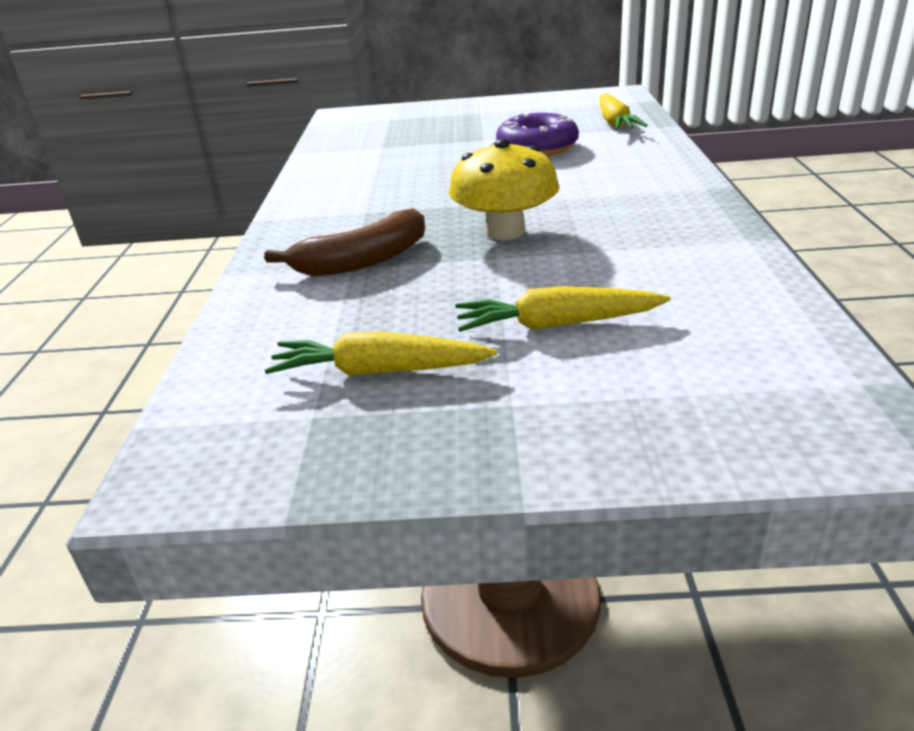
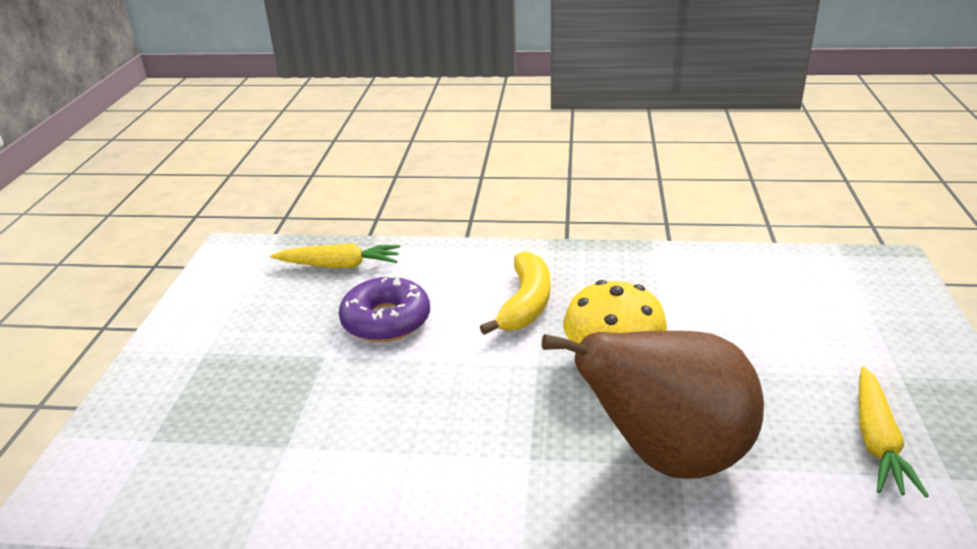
camera: 85 degrees left, 0 degrees up
(363, 261) = (667, 456): brown banana -> brown pear
(557, 325) = (790, 346): yellow carrot -> none
(587, 189) = (525, 304): none -> yellow banana

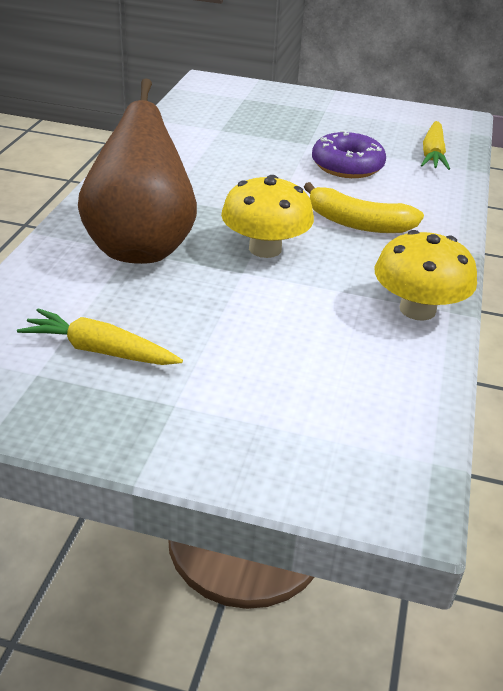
camera: 95 degrees right, 5 degrees up
(662, 265) = (417, 309): none -> yellow mushroom

